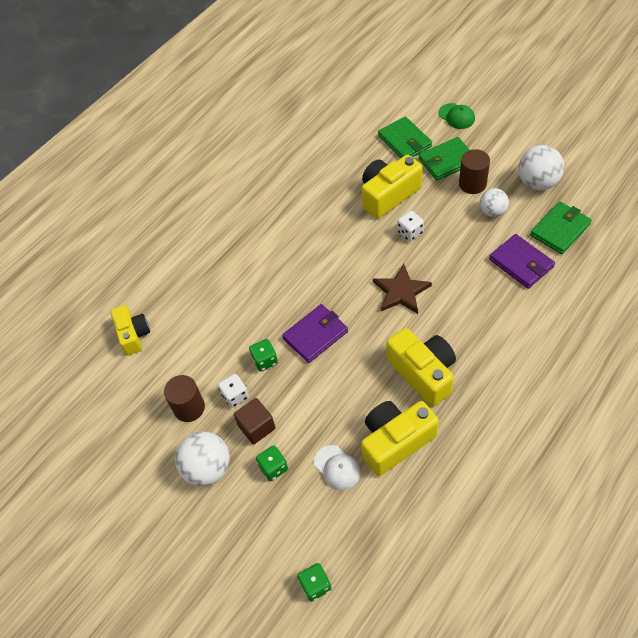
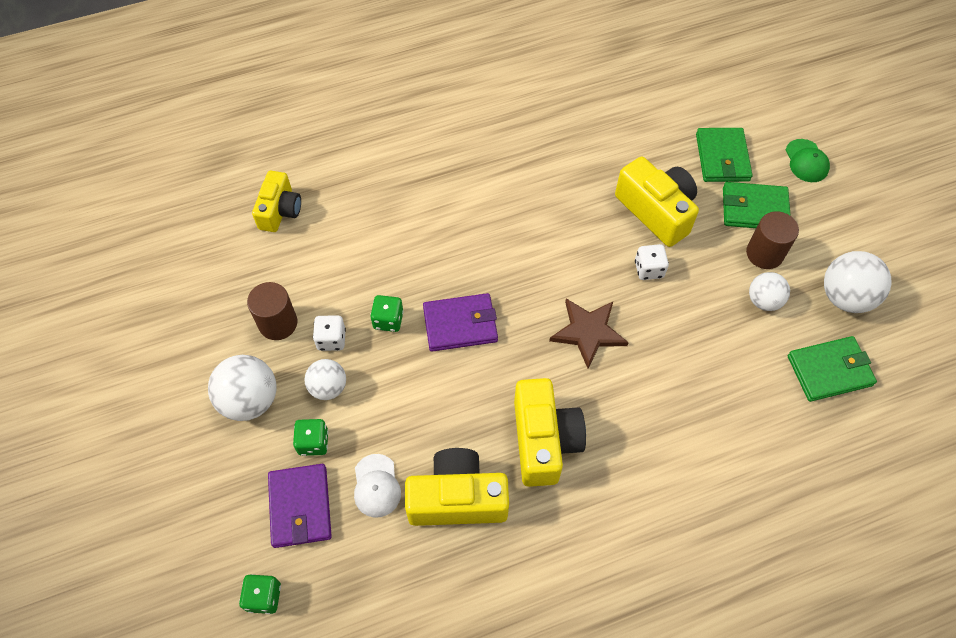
camera: 25 degrees right, 5 degrees up
(256, 427) = (328, 387): brown cube -> white ball
(388, 195) = (656, 211): yellow camera -> yellow camera turned 60 degrees clockwise
(521, 263) = (751, 382): purple wallet -> purple wallet (300, 507)

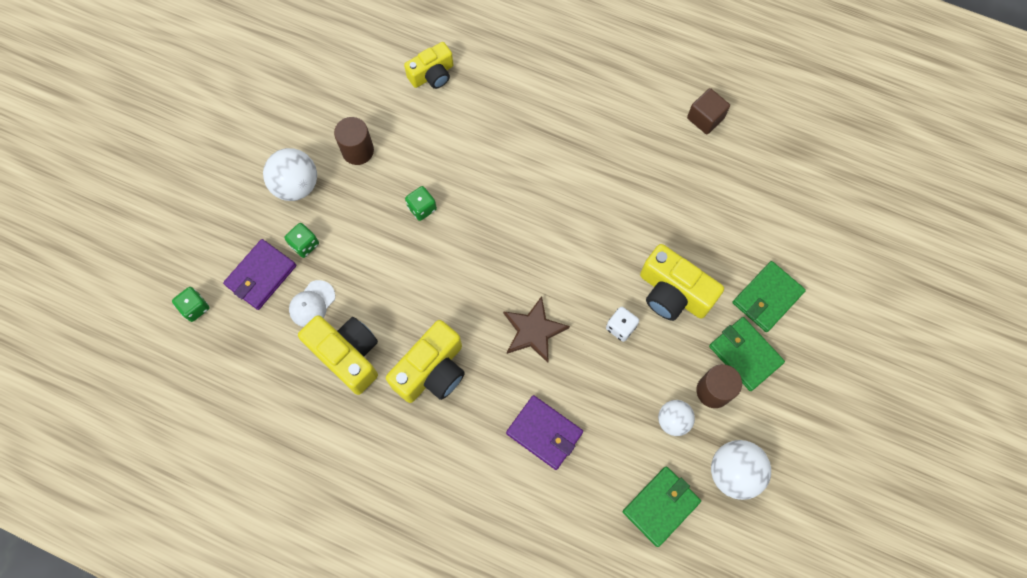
camera: 45 degrees right, 10 degrees up
(328, 387) = (345, 218): white ball -> none
(331, 339) = (377, 190): white dice -> none
(460, 324) = (461, 251): purple wallet -> purple wallet (544, 433)
(536, 74) = (705, 118): none -> brown cube
(656, 211) = (673, 293): yellow camera -> yellow camera turned 120 degrees clockwise
(806, 161) = (828, 356): green cap -> none
(829, 371) = (661, 506): green wallet -> green wallet turned 75 degrees counterclockwise

